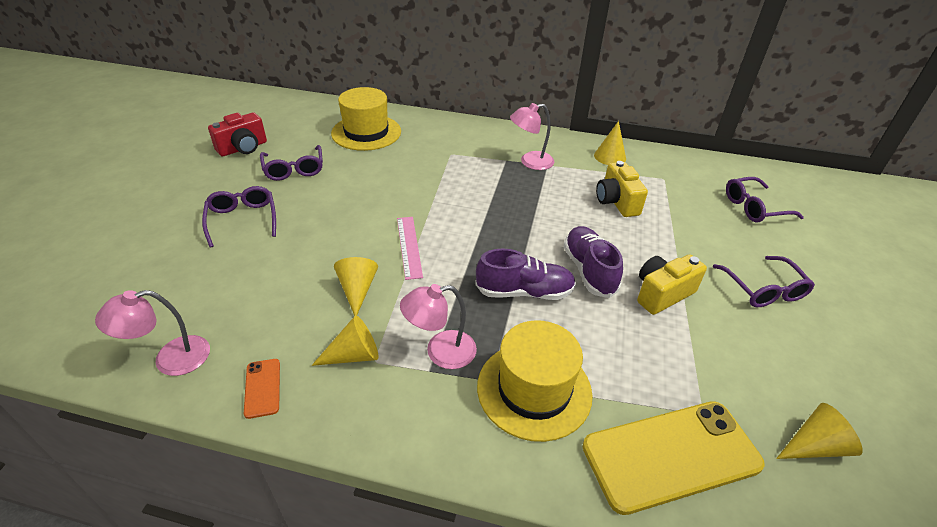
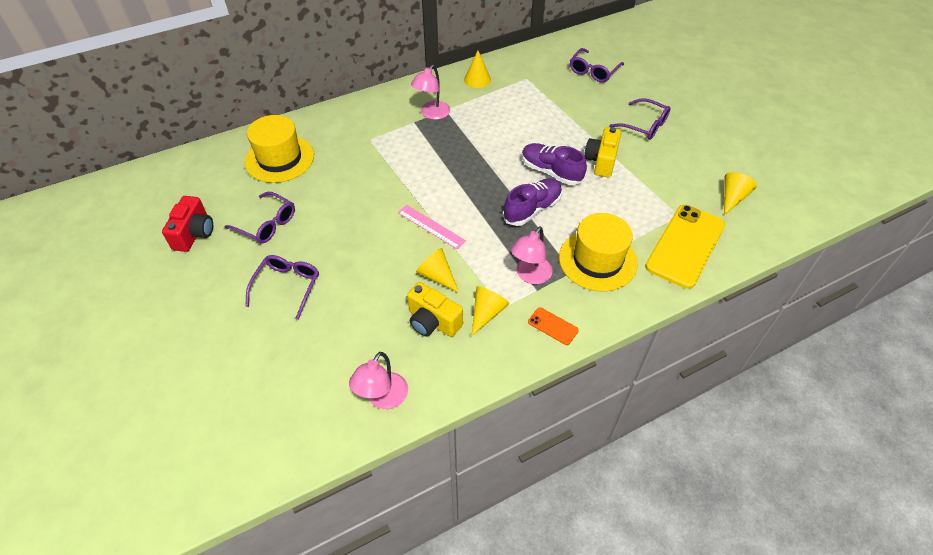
camera: 40 degrees left, 10 degrees up
(242, 219) = (287, 286): purple glasses -> purple glasses turned 75 degrees clockwise
(262, 388) = (461, 368): orange phone -> orange phone (553, 326)
(616, 202) = (517, 113): yellow camera -> yellow camera (433, 321)

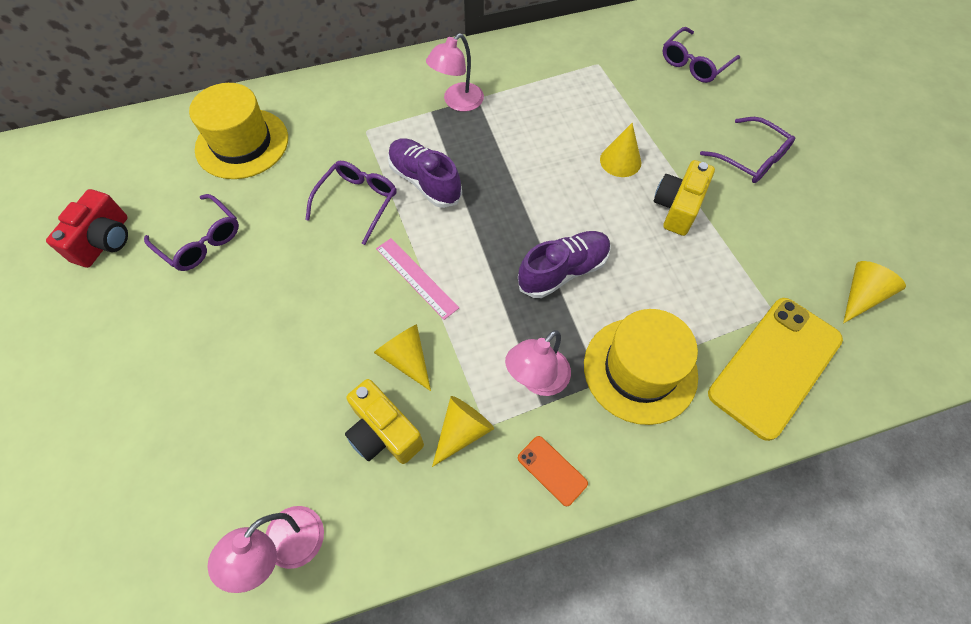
camera: 10 degrees right, 10 degrees up
(287, 286) = (202, 342): purple glasses -> purple glasses (358, 202)
(477, 79) = (531, 57): yellow cone -> yellow cone (620, 161)
(551, 172) = (602, 214): purple shoe -> purple shoe (425, 181)

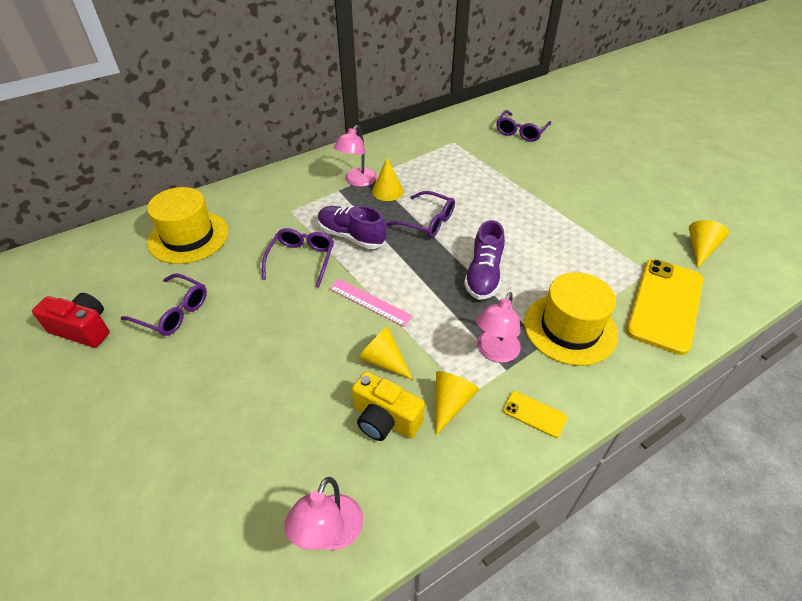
camera: 15 degrees left, 15 degrees down
(105, 241) = (83, 329): red camera -> red camera turned 75 degrees counterclockwise
(552, 470) = (534, 414): orange phone -> yellow phone
(563, 271) = (483, 275): purple shoe -> purple shoe turned 150 degrees clockwise
(620, 161) = (495, 197): yellow cone -> yellow cone (387, 191)
(677, 207) = (549, 219): yellow camera -> none
(751, 159) = (586, 181): purple glasses -> purple glasses (427, 221)

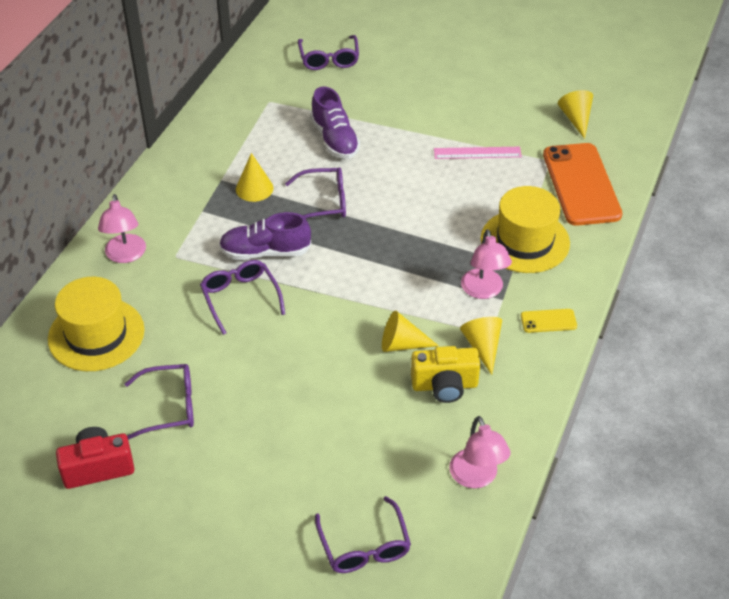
camera: 35 degrees left, 0 degrees up
(172, 534) = (364, 546): none -> purple glasses
(357, 181) = (212, 192): pink lamp -> pink lamp (125, 255)
(370, 302) = (343, 303): pink ruler -> pink ruler (477, 153)
(483, 275) = (420, 230): purple shoe -> purple shoe (335, 139)
(665, 305) = (581, 184): yellow phone -> orange phone

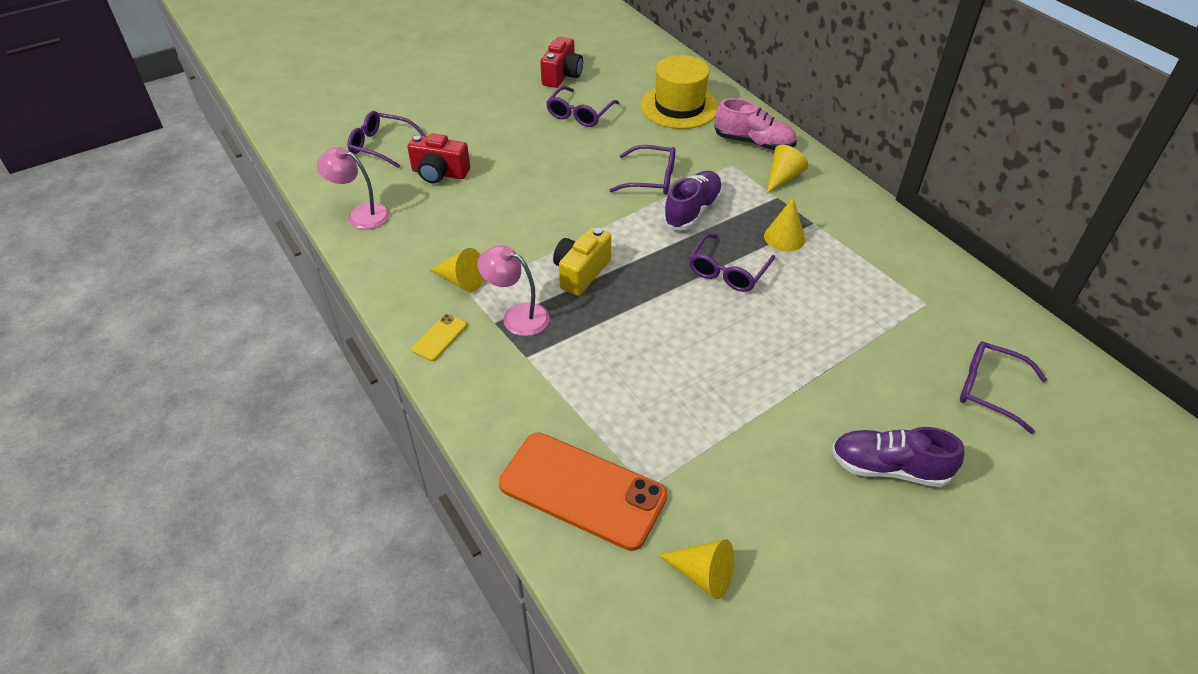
camera: 125 degrees right, 0 degrees up
(125, 255) = (754, 143): pink lamp -> pink shoe
(335, 139) = (823, 323): purple shoe -> purple shoe (889, 468)
(365, 459) = (439, 173): none -> red camera
(402, 344) = (514, 238): yellow cone -> yellow cone (782, 178)
(444, 385) = (451, 239): yellow camera -> yellow camera (581, 272)
(477, 153) = (713, 427): pink ruler -> none
(525, 241) = (547, 383): yellow hat -> none

